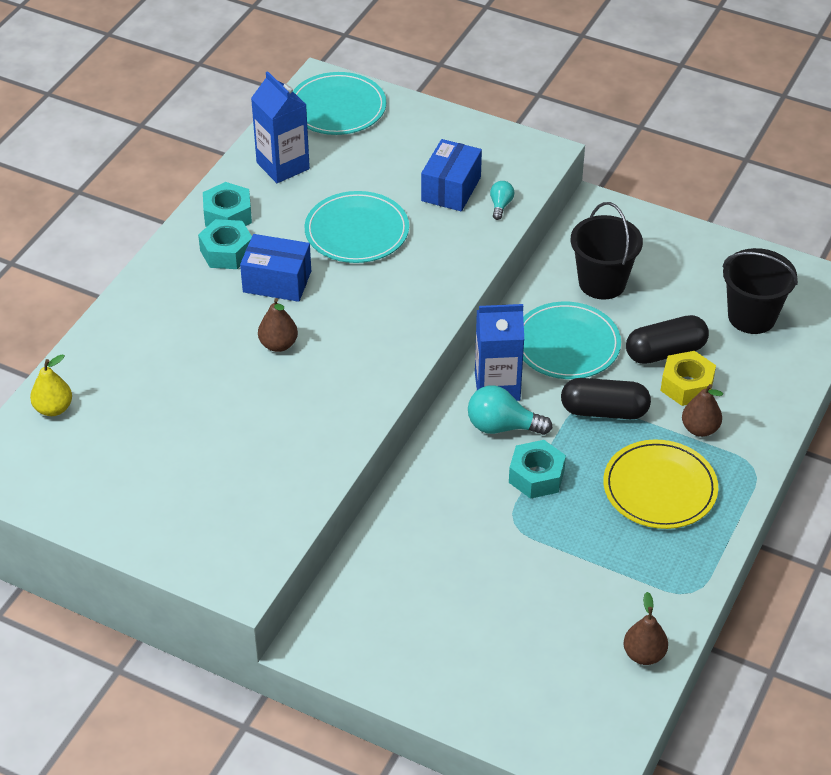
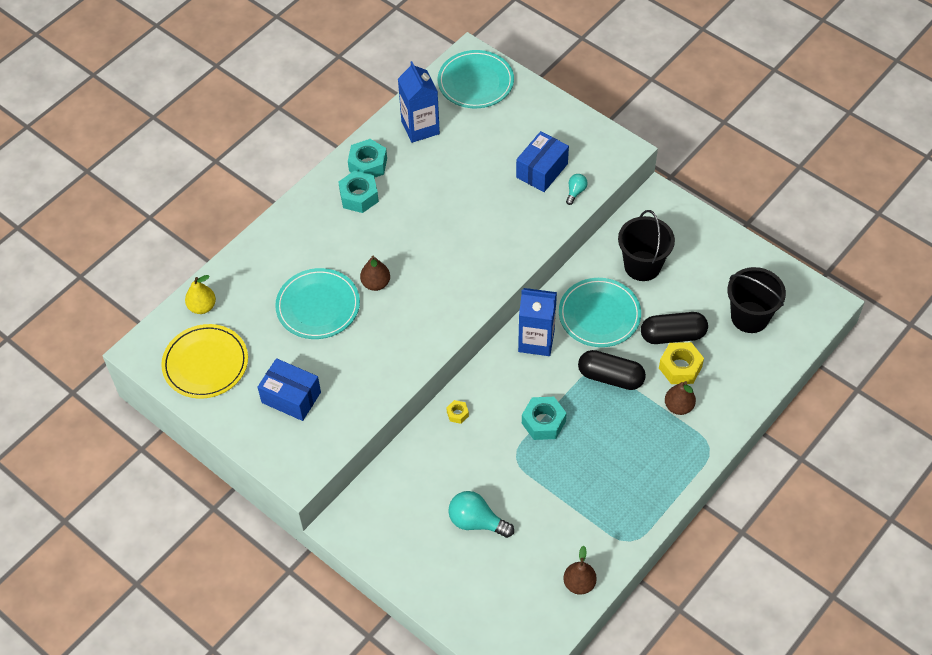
camera: 15 degrees right, 10 degrees up
(277, 281) = (389, 229): blue box -> blue box (291, 397)
(357, 231) = (460, 195): turquoise plate -> turquoise plate (318, 306)
(422, 486) = (457, 414): none -> yellow nut
(502, 426) = (530, 375): turquoise light bulb -> turquoise light bulb (476, 522)
(659, 488) = (632, 450): yellow plate -> yellow plate (205, 363)

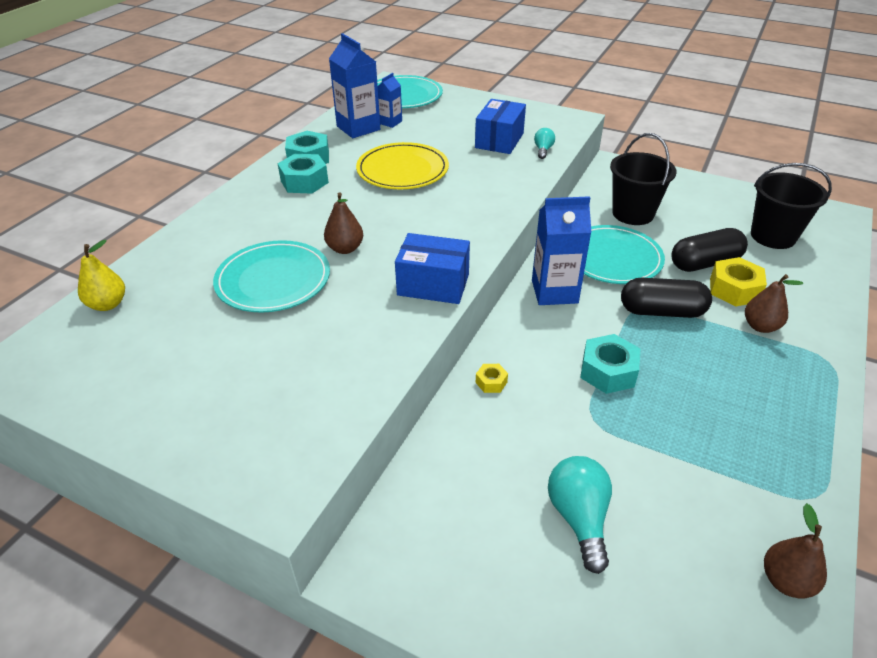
camera: 15 degrees left, 15 degrees down
(205, 363) = (111, 367): yellow plate -> yellow plate (402, 170)
(291, 397) = (250, 386): blue box -> blue box (433, 284)
(451, 124) = (390, 122): none -> blue carton
(476, 522) = (579, 518): turquoise light bulb -> turquoise light bulb turned 75 degrees clockwise

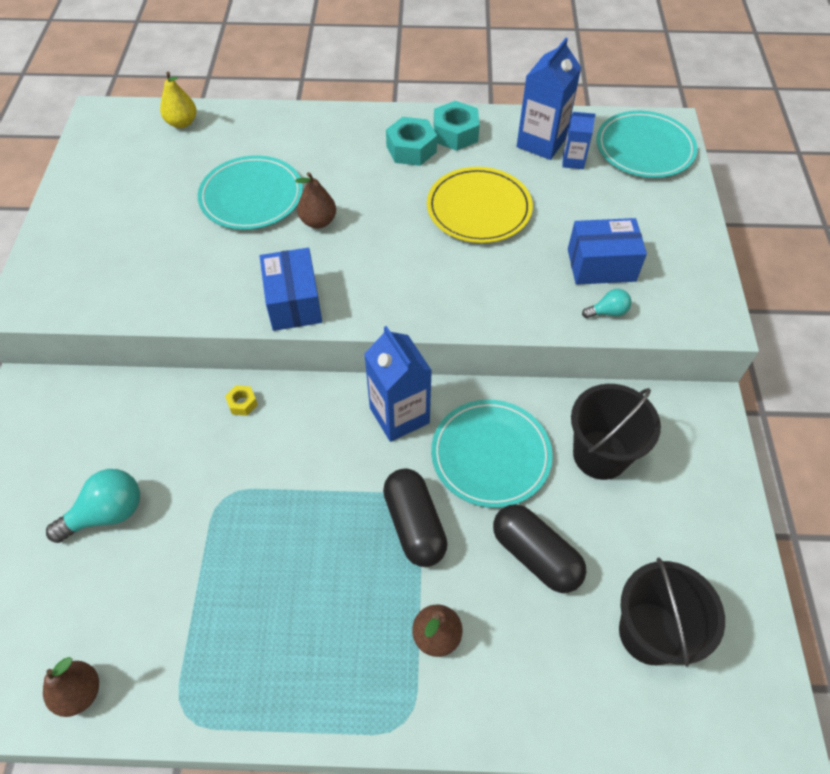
camera: 65 degrees right, 15 degrees up
(608, 371) = (294, 494): turquoise nut -> none
(734, 289) = (496, 597): yellow nut -> none

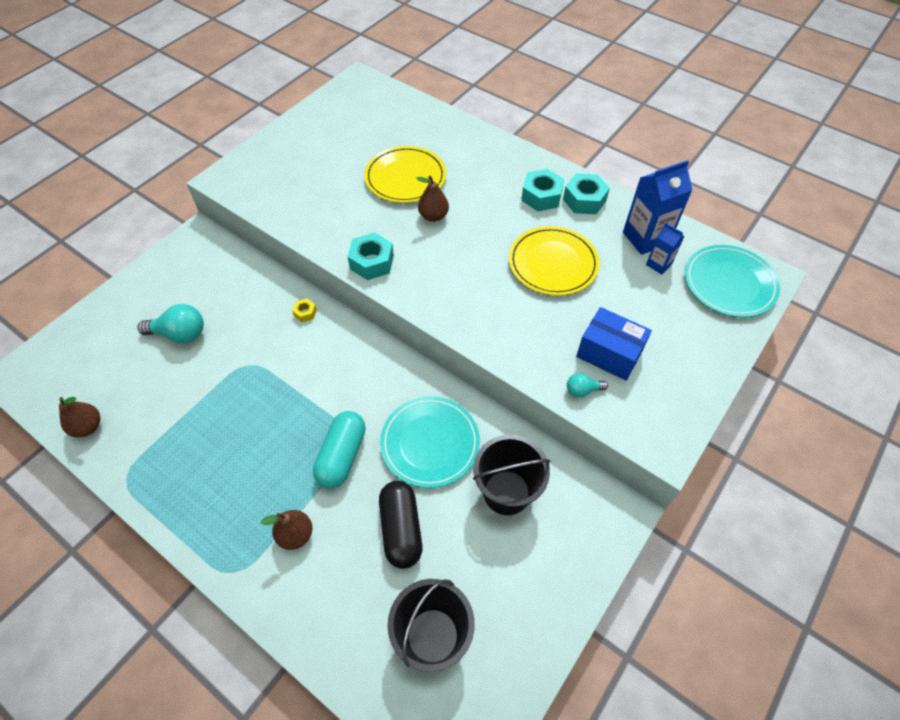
camera: 35 degrees right, 0 degrees up
(182, 123) = (403, 107): yellow pear -> none
(251, 196) = (405, 177): turquoise plate -> yellow plate
(294, 302) = (372, 262): blue box -> turquoise nut
(399, 415) = (393, 379): blue carton -> none
(414, 524) = (342, 456): black capsule -> turquoise capsule
(607, 312) = (582, 390): turquoise light bulb -> turquoise light bulb turned 150 degrees clockwise

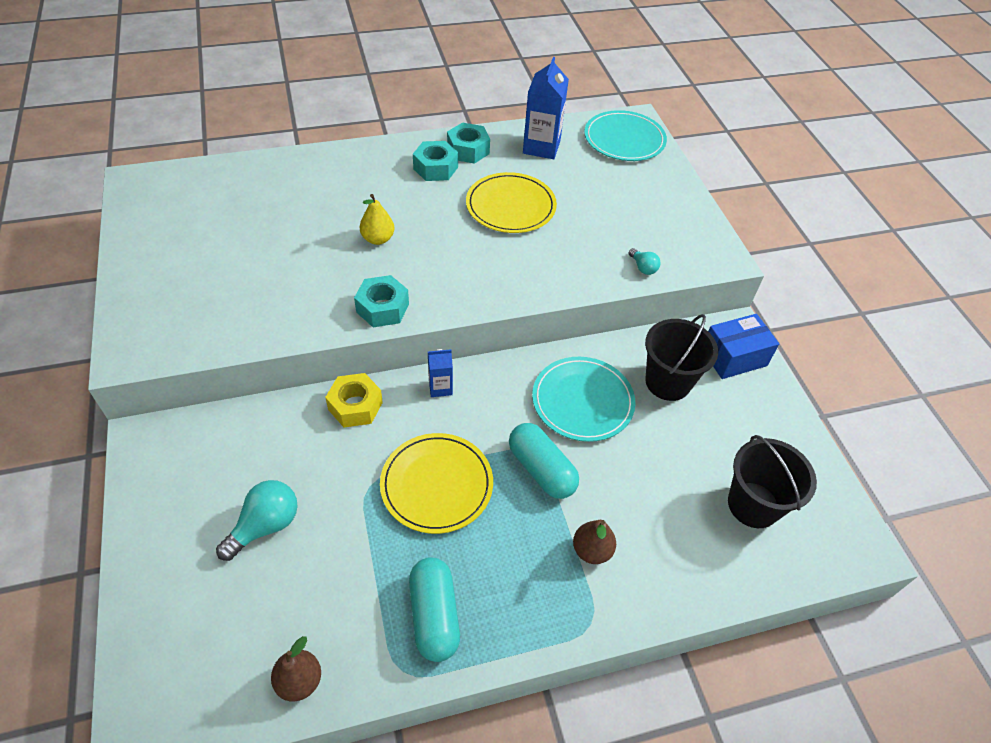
camera: 55 degrees left, 5 degrees down
(176, 468) = (434, 615): none -> turquoise capsule
(305, 313) = (355, 406): yellow nut -> yellow nut, size x1.93
(401, 529) = (646, 469): black capsule -> none
(405, 177) = (309, 228): yellow plate -> yellow plate (436, 484)
(433, 216) = (378, 239): brown pear -> yellow pear
(582, 390) = (643, 268): turquoise light bulb -> turquoise light bulb turned 60 degrees counterclockwise
(609, 353) = (624, 233): blue box -> blue box (733, 357)
(658, 264) = (572, 157): blue carton -> blue carton (440, 387)

